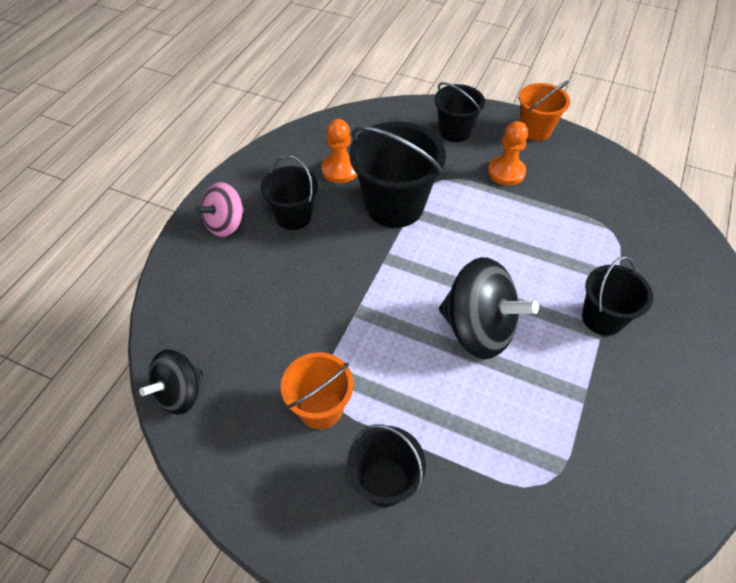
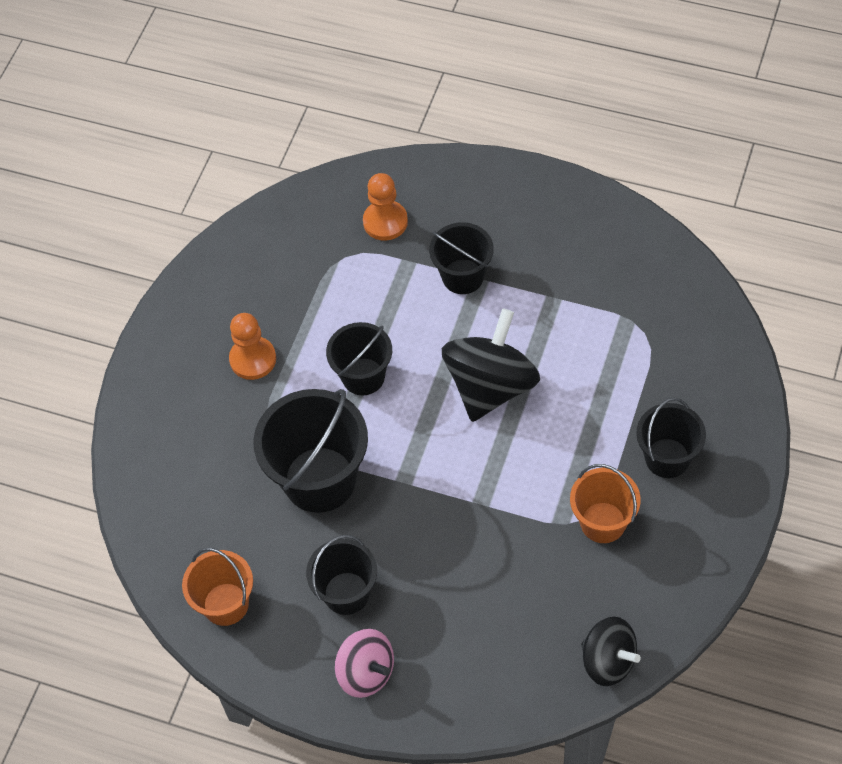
camera: 90 degrees left, 5 degrees up
(340, 170) = (259, 550): orange pawn -> orange pawn (385, 222)
(455, 131) = (177, 418): black bucket -> black bucket (363, 376)
(535, 130) = (172, 326): orange bucket -> orange bucket (226, 604)

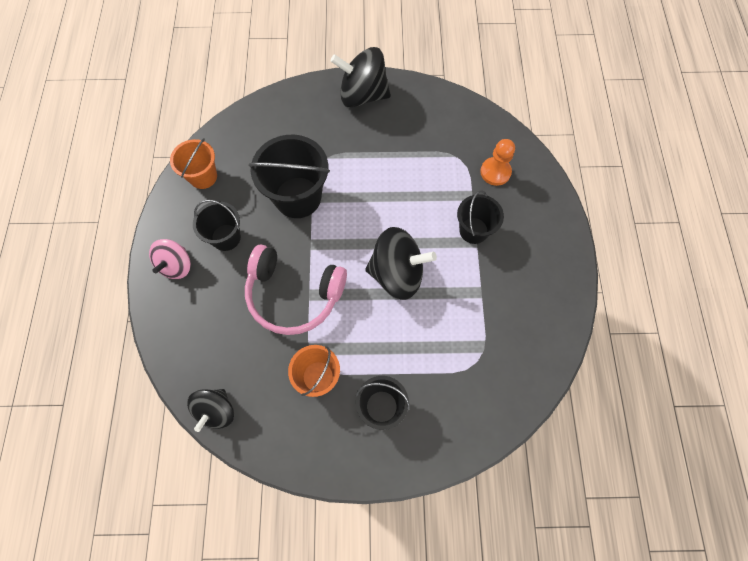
camera: 65 degrees right, 10 degrees up
(179, 346) = (362, 95): none -> black spinning top
(253, 359) = (367, 135): orange pawn -> none
(363, 376) = (377, 197): black bucket -> none
(474, 523) = (294, 295): none -> pink headphones

